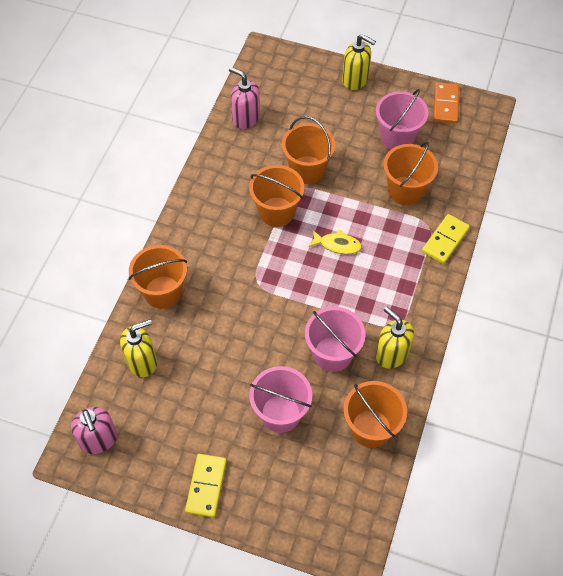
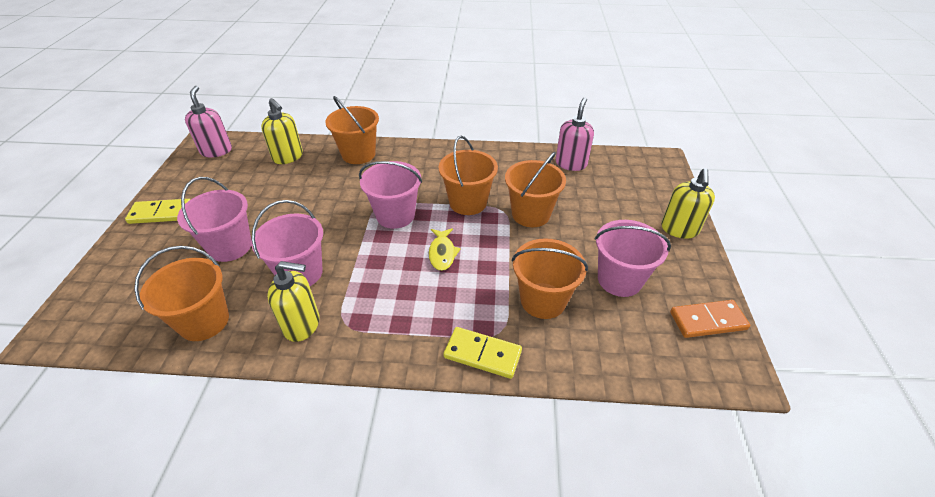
camera: 75 degrees right, 15 degrees down
(98, 440) = (216, 151): pink soap dispenser -> pink soap dispenser turned 120 degrees clockwise
(277, 272) = (395, 215): none -> pink bucket
(391, 354) = (302, 324): yellow soap dispenser -> yellow soap dispenser turned 60 degrees clockwise

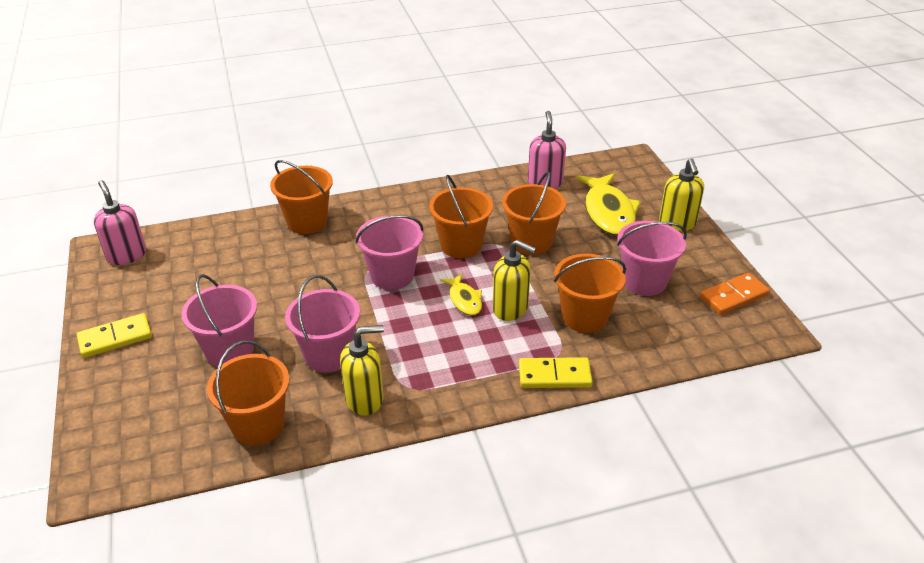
camera: 20 degrees left, 5 degrees down
(288, 157) = (224, 243): yellow soap dispenser -> yellow soap dispenser (511, 308)
(616, 203) = (608, 212): none -> yellow fish

